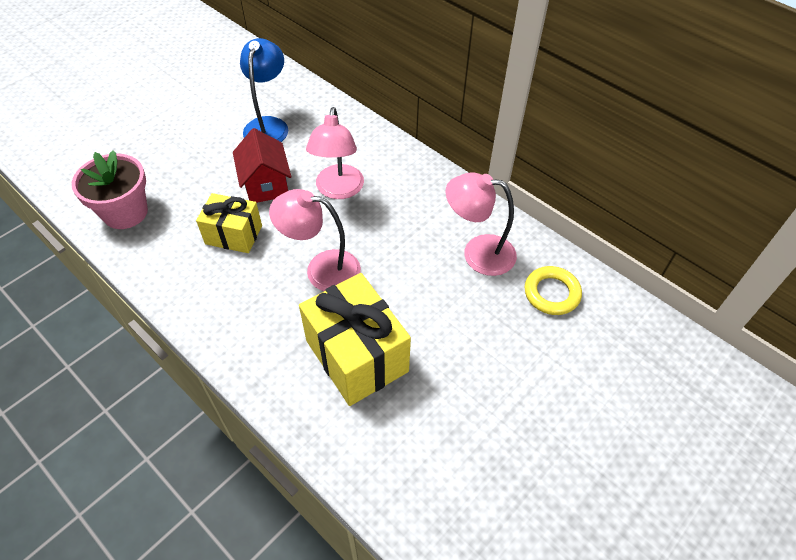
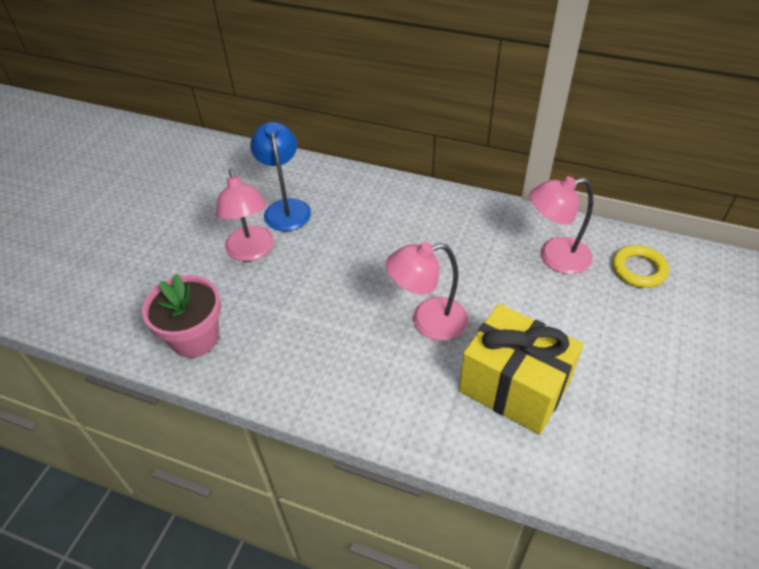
camera: 20 degrees left, 5 degrees down
(233, 235) = (321, 320): yellow gift -> none
(266, 184) = (321, 263): red house -> none
(338, 190) = (393, 245): pink lamp -> pink lamp (251, 251)

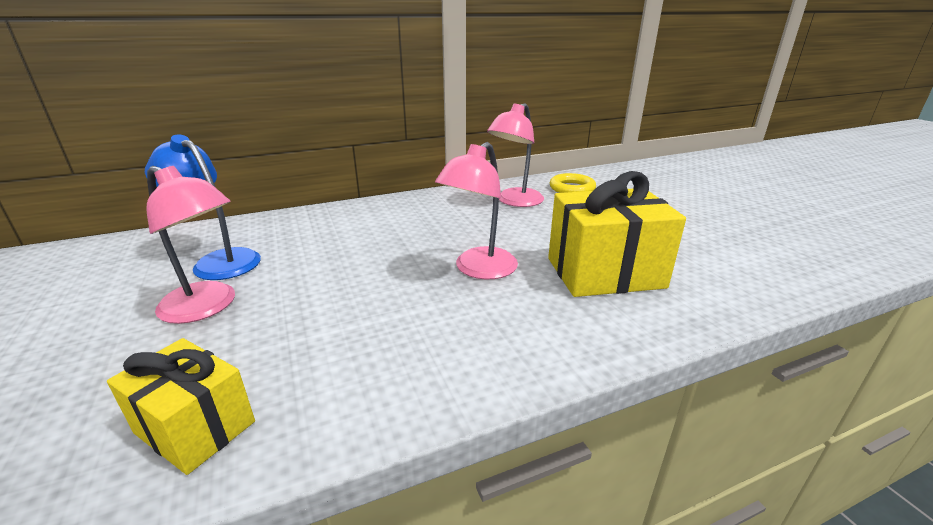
camera: 45 degrees left, 20 degrees down
(195, 337) = (195, 427): pink flower pot -> yellow gift

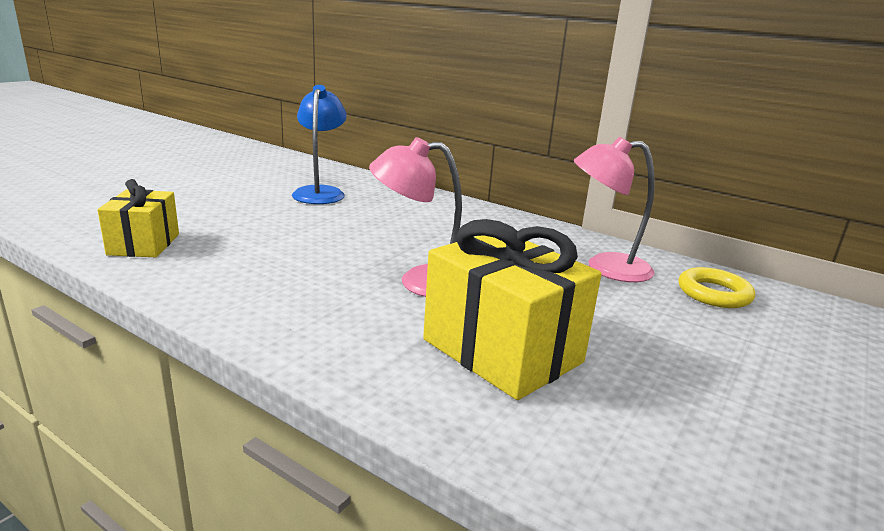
camera: 55 degrees right, 5 degrees down
(207, 307) = (261, 208): pink lamp -> none

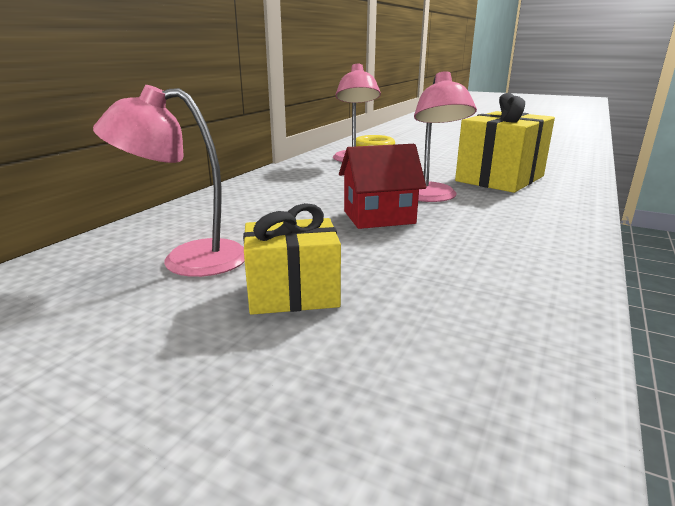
camera: 95 degrees left, 0 degrees up
(144, 244) = (492, 343): yellow gift -> yellow gift (293, 294)
(320, 192) = (187, 260): blue lamp -> pink lamp
(367, 248) = (379, 217): none -> red house

